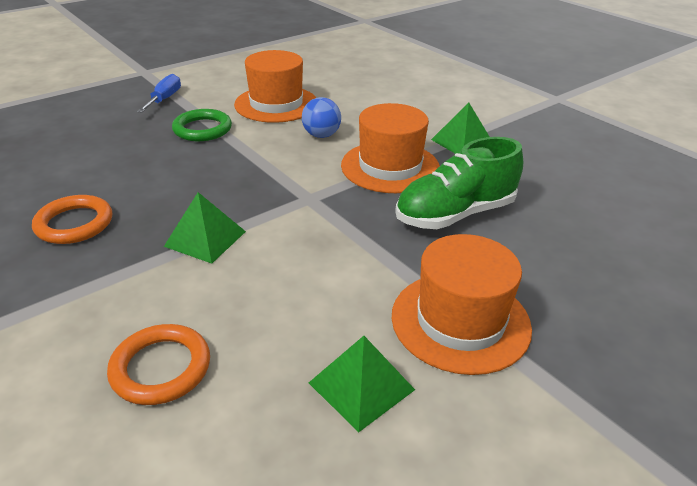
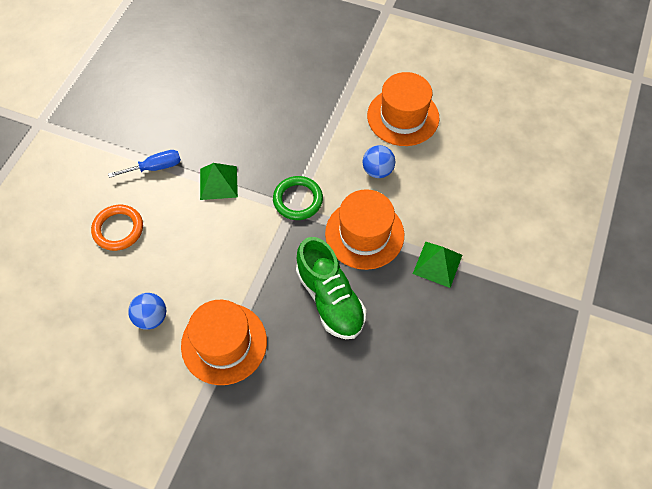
camera: 60 degrees right, 25 degrees up
(74, 224) = (192, 116): orange ring -> none
(164, 99) = (356, 50): blue screwdriver -> blue screwdriver (155, 167)
(202, 129) = (332, 100): green ring -> green ring (298, 200)
(361, 386) = (151, 317): green pyramid -> blue ball
(455, 214) = (330, 299): green shoe -> green shoe turned 150 degrees counterclockwise

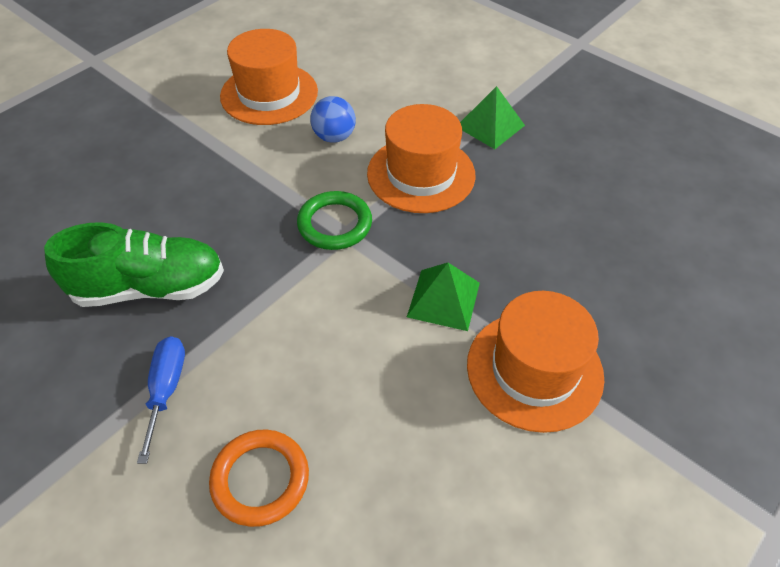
camera: 70 degrees left, 10 degrees down
(151, 317) = (458, 463): blue ball -> none
(218, 182) = (251, 308): green pyramid -> green pyramid (443, 299)
(330, 299) = (502, 232): green shoe -> green shoe (150, 287)

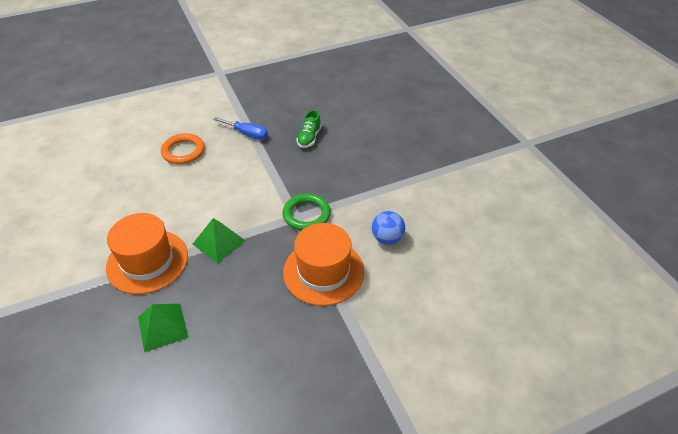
camera: 115 degrees right, 5 degrees down
(150, 287) = (309, 138): green shoe -> green shoe, size x0.53
(269, 94) = (453, 218): orange hat -> none
(490, 126) = (351, 338): green pyramid -> green pyramid (162, 327)

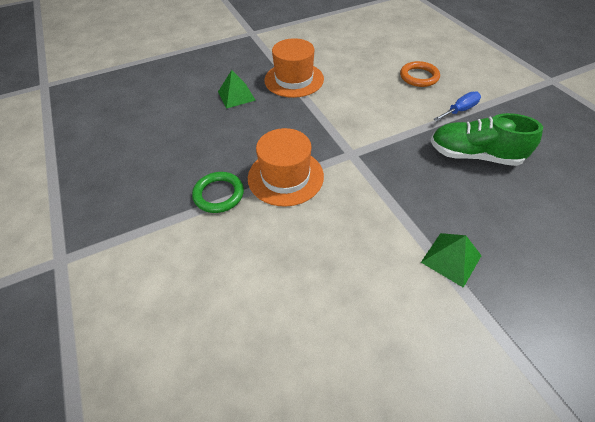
camera: 90 degrees right, 5 degrees up
(219, 242) = (315, 110): green pyramid -> green pyramid (451, 259)
(247, 134) = (459, 110): blue screwdriver -> blue screwdriver turned 150 degrees counterclockwise
(306, 214) = (356, 161): green ring -> green ring (219, 194)
(309, 138) = (474, 155): green shoe -> green shoe, size x1.90
(387, 238) = (331, 226): blue ball -> none

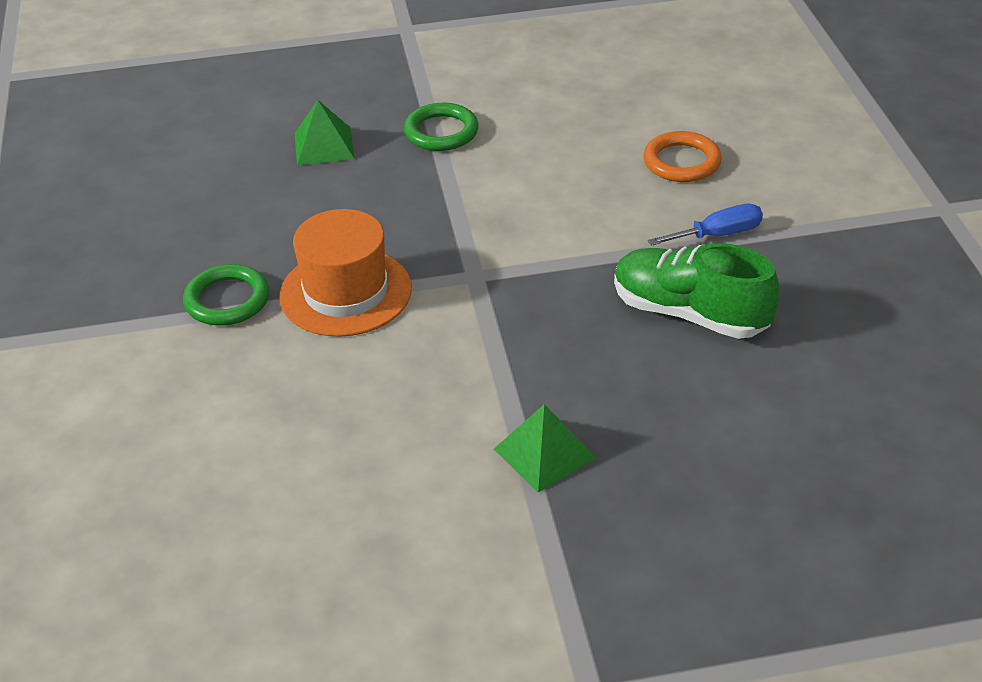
camera: 15 degrees right, 10 degrees down
(294, 79) = (441, 132): orange hat -> green ring

